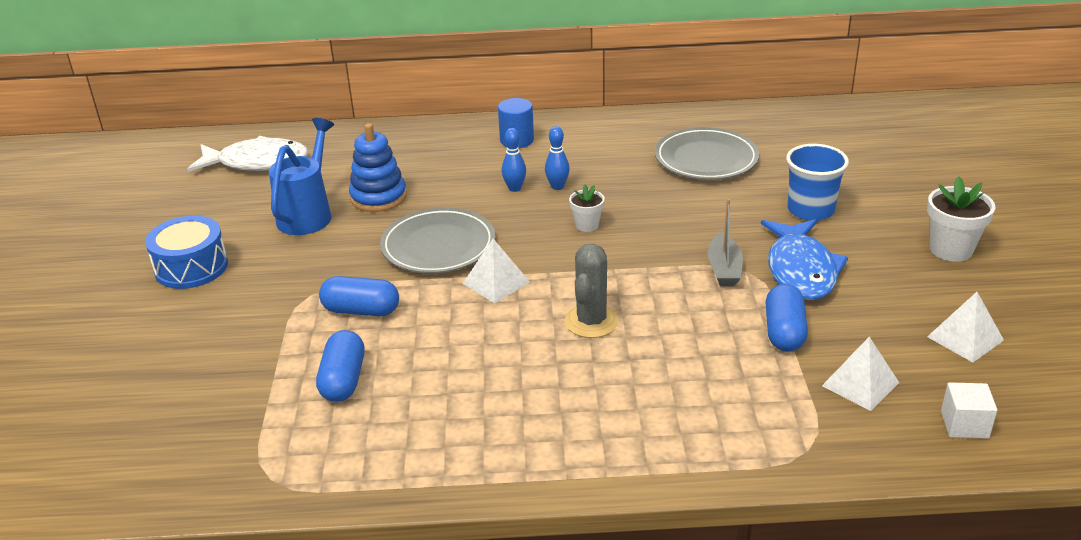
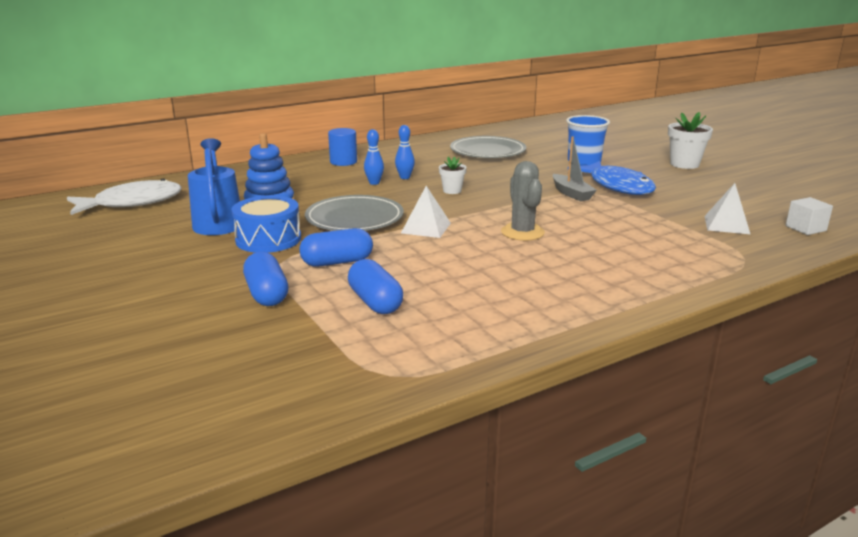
camera: 30 degrees left, 10 degrees down
(191, 267) = (141, 269): blue drum -> blue drum (268, 239)
(784, 332) = (649, 212): blue capsule -> blue capsule (267, 294)
(965, 338) = (748, 195): white pyramid -> none

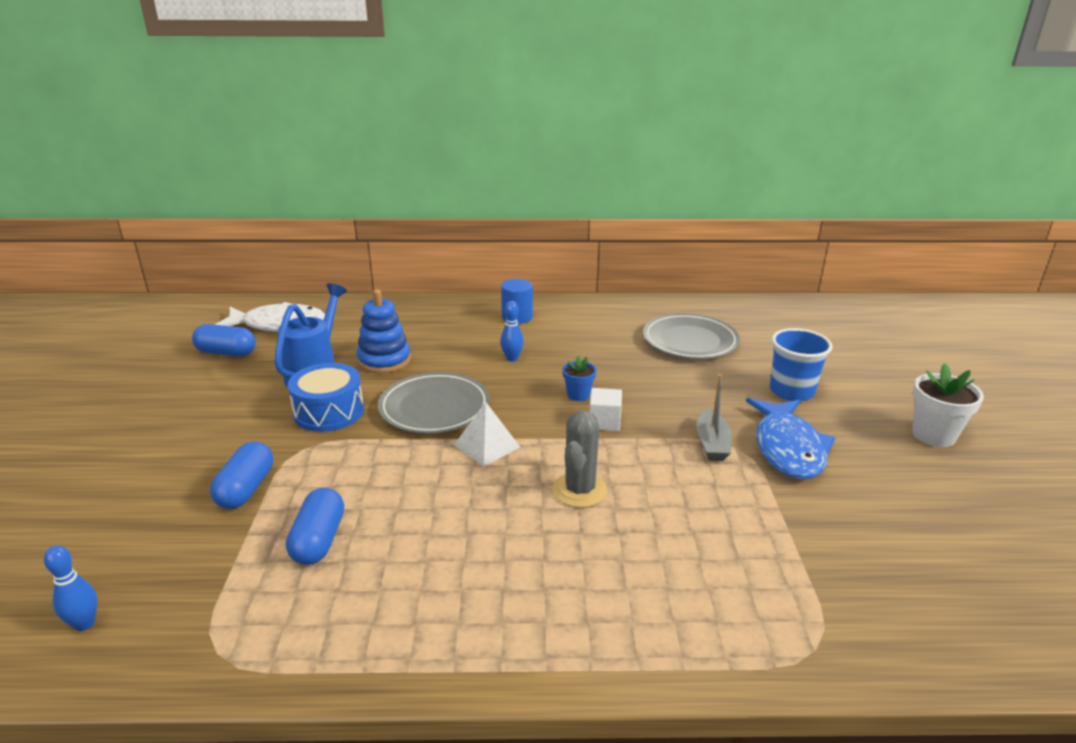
camera: 30 degrees right, 5 degrees up
(337, 262) = (350, 467): blue capsule -> blue capsule (226, 353)
(405, 177) = (552, 359): blue bowling pin -> blue bowling pin (84, 624)
(452, 191) = (578, 395): white flower pot -> blue flower pot
(726, 225) = (863, 573): white pyramid -> none
(805, 228) = (985, 627): white cube -> white cube (604, 422)

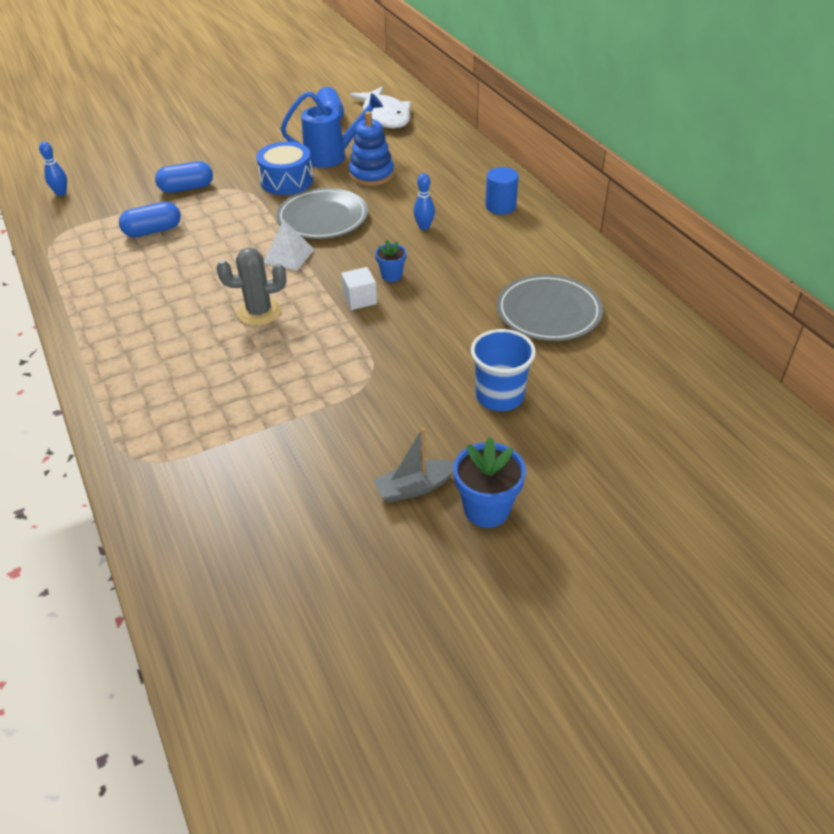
camera: 65 degrees right, 15 degrees up
(712, 443) = (367, 363): grey boat -> grey boat (415, 487)
(788, 448) = (390, 409): blue fish -> none
(933, 435) = (486, 509): white flower pot -> blue flower pot

